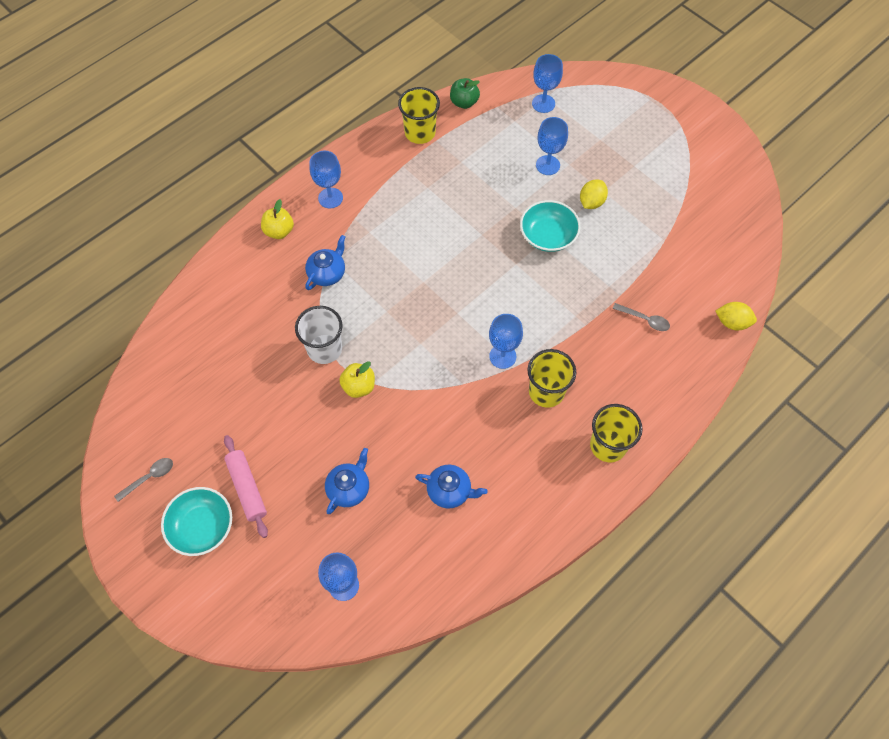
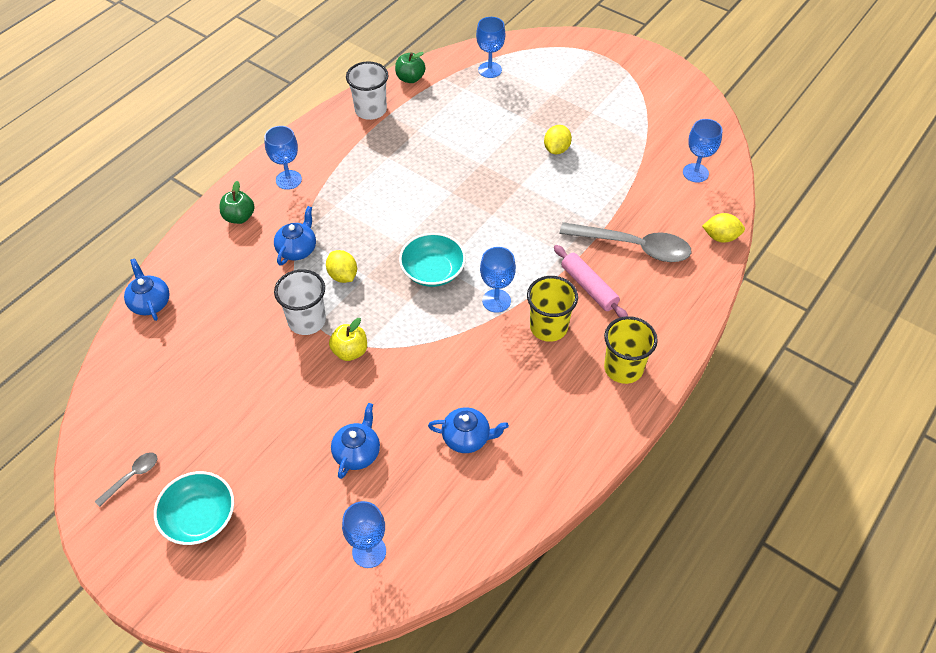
camera: 10 degrees left, 10 degrees down
(187, 308) = (150, 303): none -> blue teapot
(247, 488) = (244, 470): pink rolling pin -> pink rolling pin (589, 287)
(279, 231) = (239, 217): yellow apple -> green apple
(365, 307) = (343, 275): none -> yellow lemon
(420, 133) = (370, 110): yellow cup -> white cup
(547, 165) = (505, 122): blue goblet -> blue goblet (695, 173)
(548, 235) = (519, 184): turquoise bowl -> turquoise bowl (433, 271)
(644, 319) = (633, 246): grey spoon -> grey spoon, size x2.15

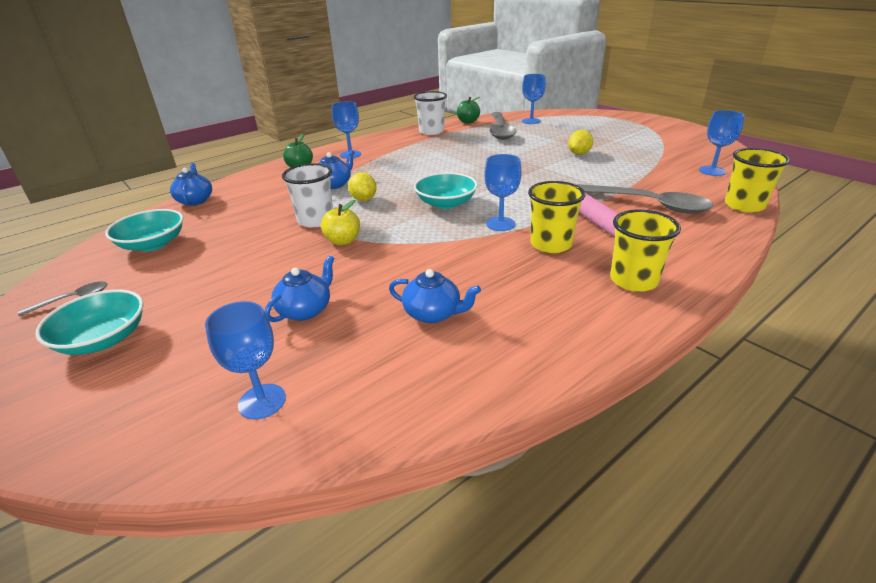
camera: 15 degrees right, 20 degrees down
(154, 386) = (153, 244): none -> turquoise bowl
(457, 100) = (500, 131): none -> grey spoon
(720, 237) = (744, 205): yellow lemon -> yellow cup

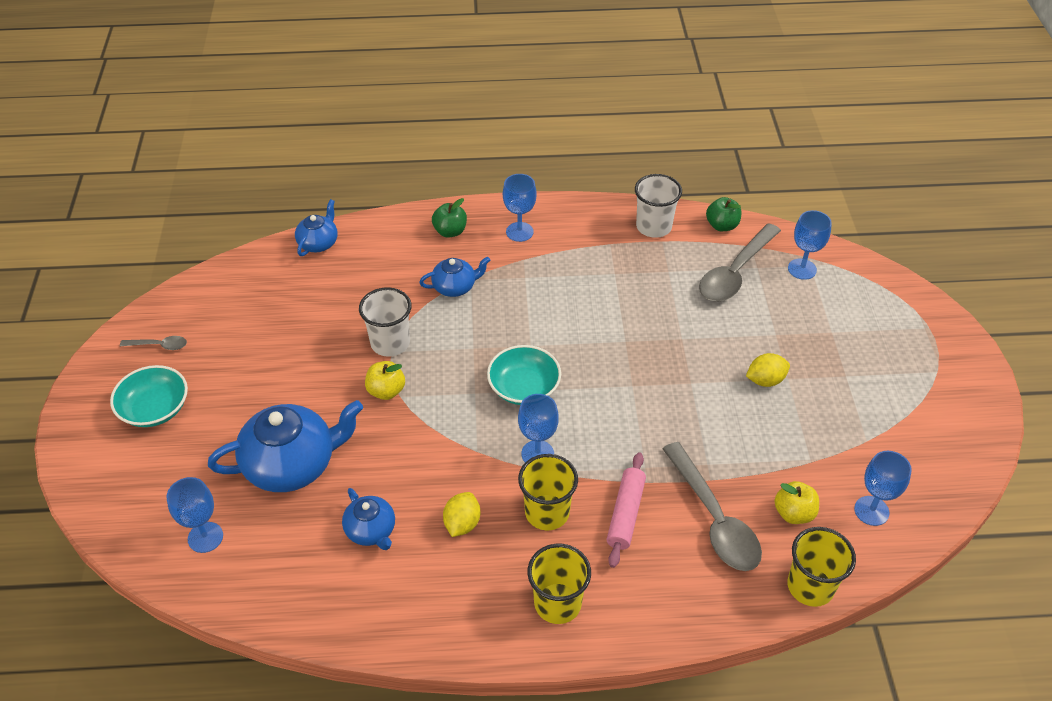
camera: 35 degrees right, 15 degrees up
(153, 244) = (247, 300): turquoise bowl -> none
(305, 310) = (292, 464): blue teapot -> blue teapot, size x1.88
(364, 199) = (458, 333): yellow lemon -> yellow lemon (462, 523)
(681, 186) = (793, 513): none -> yellow apple

